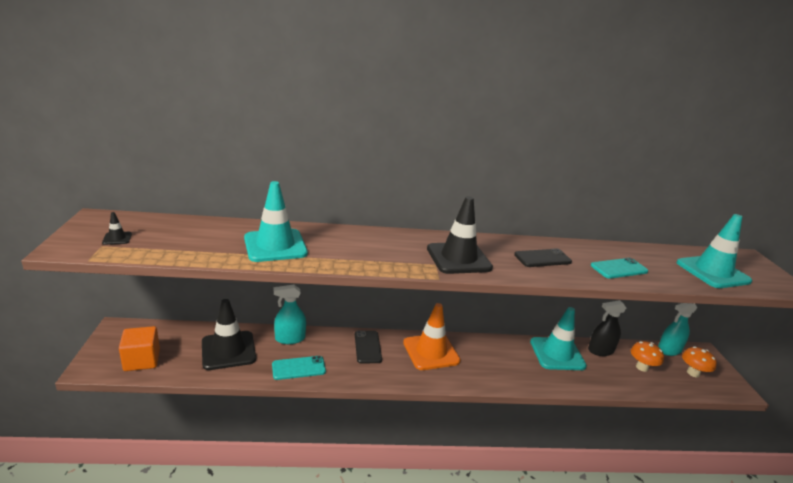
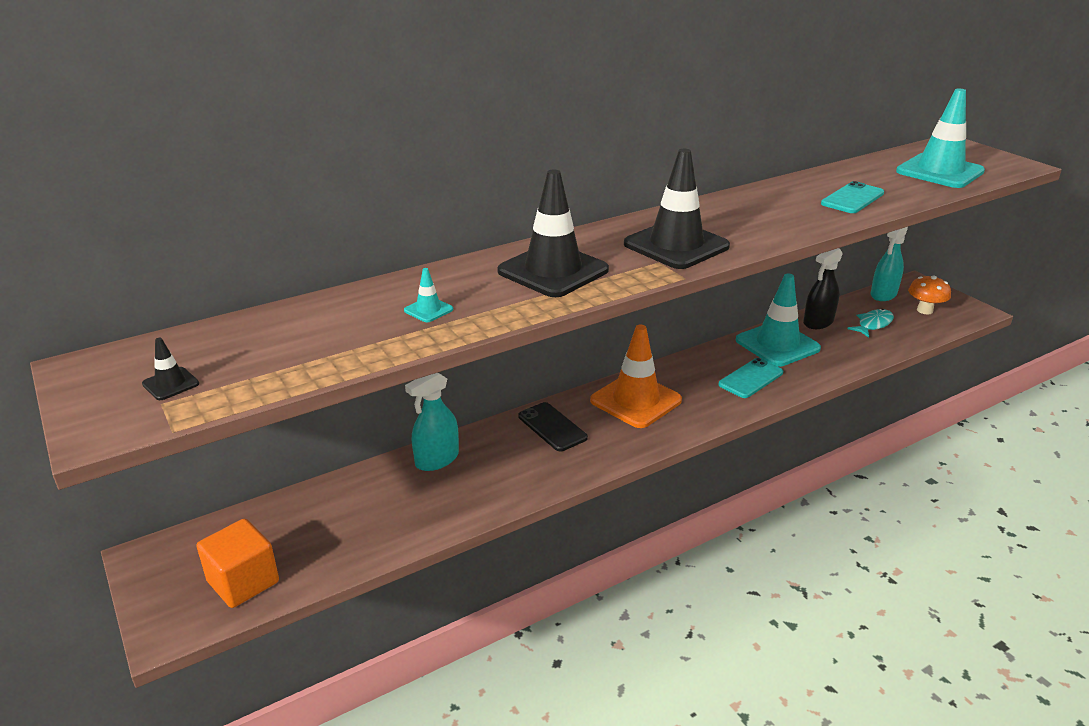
camera: 25 degrees left, 5 degrees up
(228, 350) = (364, 512): black traffic cone -> black traffic cone (553, 271)
(275, 246) = (428, 310): turquoise traffic cone -> turquoise traffic cone, size x0.41
(298, 368) = (488, 491): turquoise phone -> turquoise phone (751, 378)
(542, 258) = (765, 213): black phone -> none
(642, 367) = (873, 324): orange mushroom -> turquoise fish

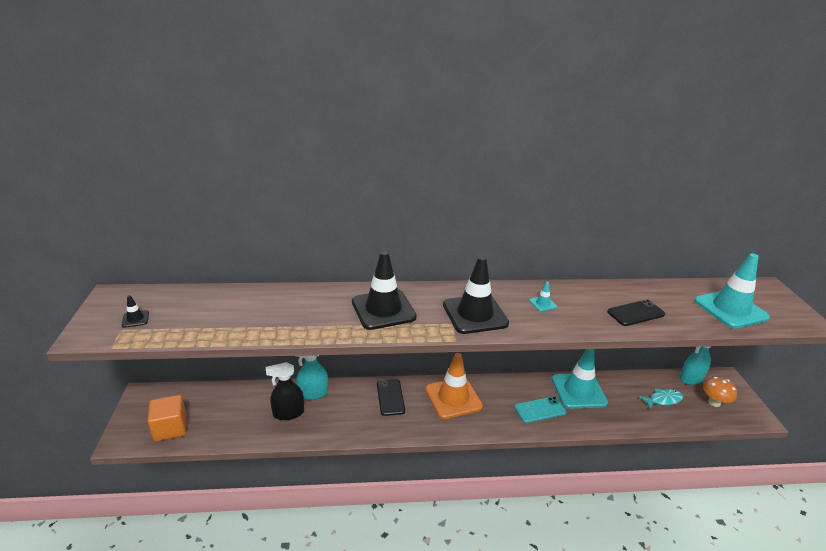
camera: 25 degrees right, 0 degrees up
(428, 310) = (292, 314): turquoise traffic cone -> turquoise traffic cone (543, 303)
(818, 322) = (622, 384): black spray bottle -> black spray bottle (288, 413)
(852, 198) = (635, 313): turquoise phone -> black phone

